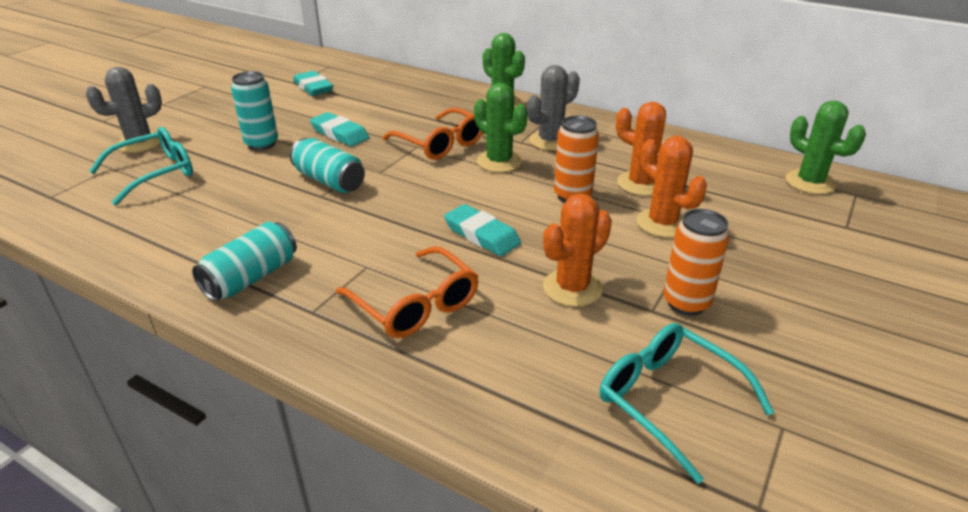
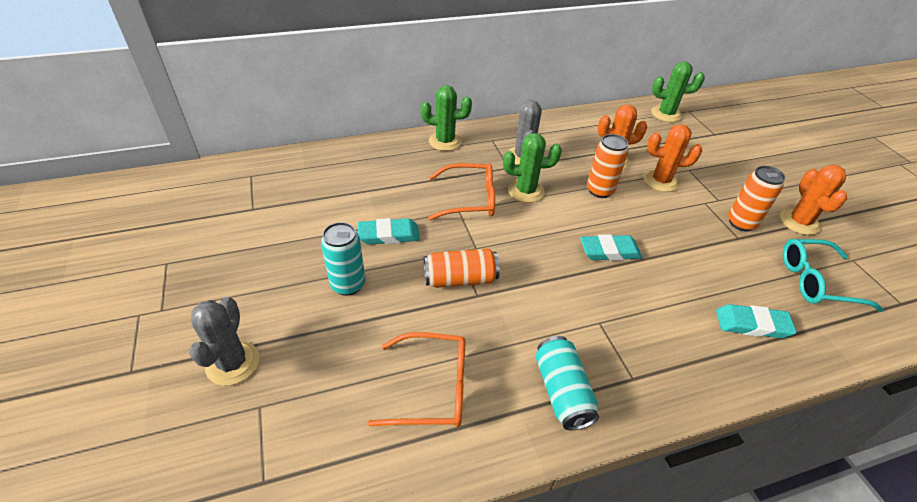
camera: 50 degrees left, 10 degrees up
(154, 173) = (315, 379): turquoise glasses -> none
(313, 87) = (281, 204): turquoise eraser -> turquoise eraser (752, 324)
(329, 181) = (460, 279): turquoise can -> orange can
(415, 304) = (664, 324): orange glasses -> orange glasses (431, 388)
(572, 288) = (697, 251): orange cactus -> orange cactus (799, 222)

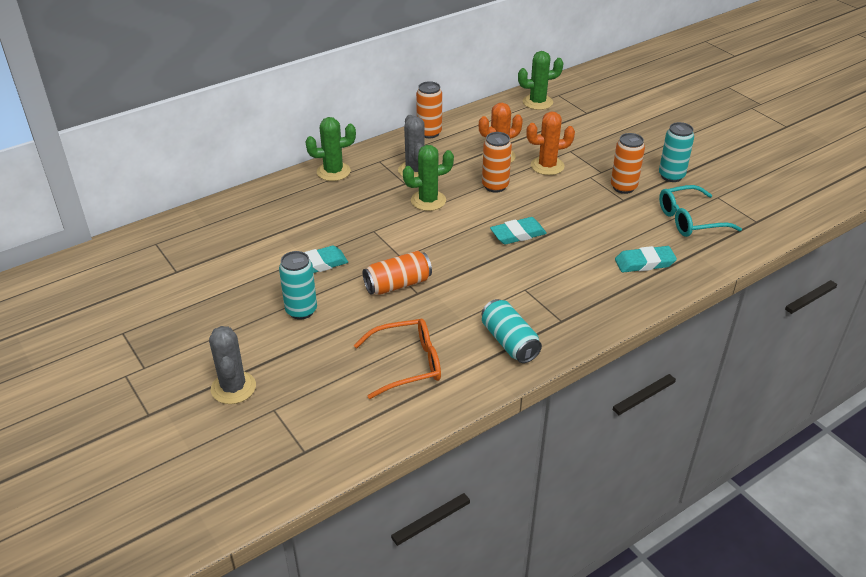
camera: 15 degrees left, 5 degrees down
(469, 199) = (379, 219): orange glasses -> none
(550, 122) = (429, 133): none -> orange can
(799, 222) = (671, 176): orange cactus -> turquoise can

